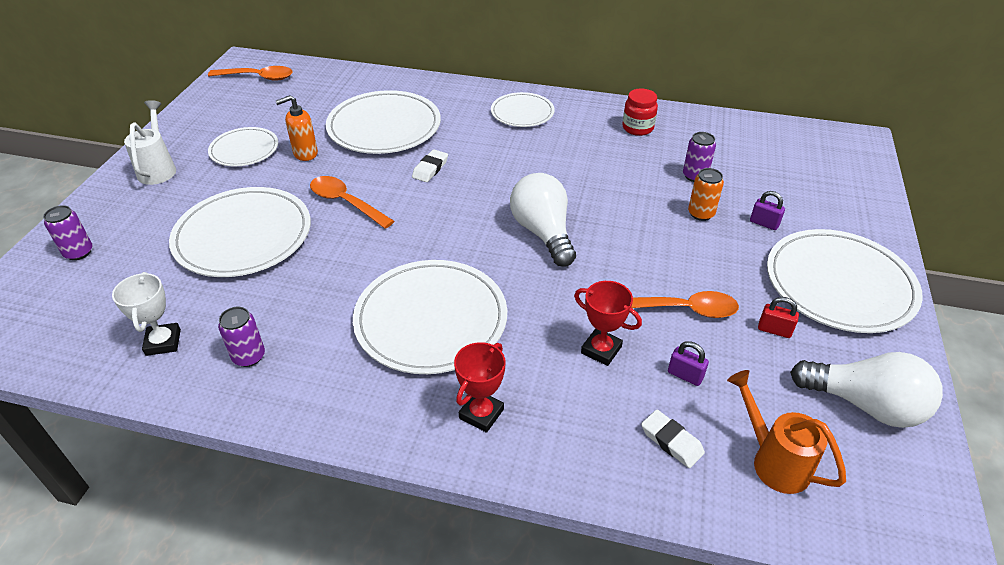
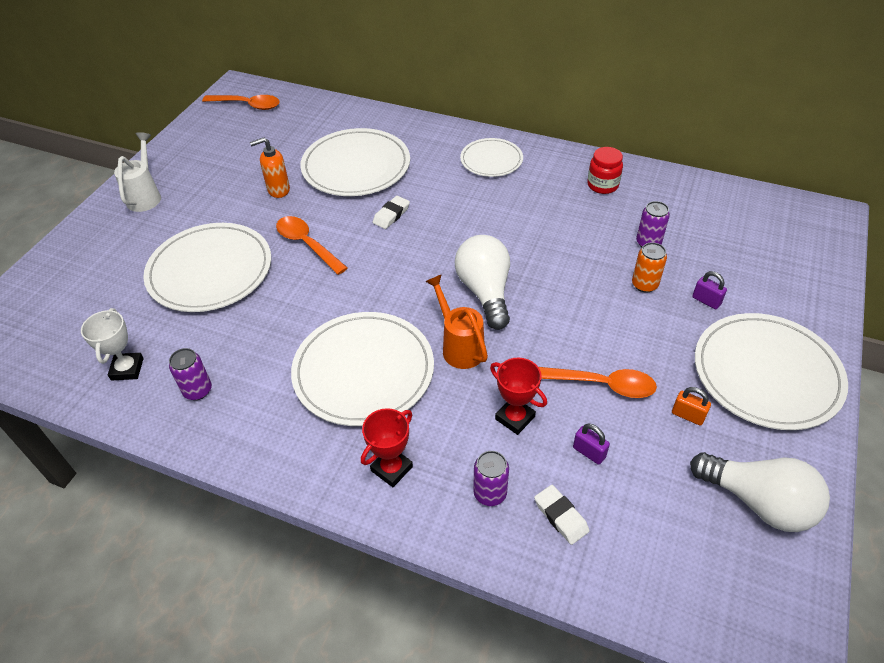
camera: 10 degrees right, 5 degrees up
(78, 252) = (67, 275): purple can -> purple can (490, 493)
(244, 149) = (224, 182): white plate -> none
(773, 461) = (653, 547): orange watering can -> orange watering can (459, 346)
(774, 330) = (687, 415): red padlock -> orange padlock

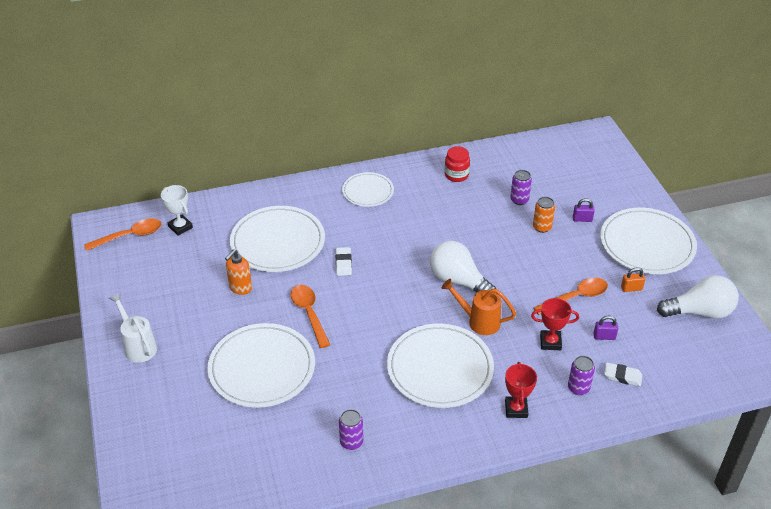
camera: 40 degrees left, 5 degrees down
(127, 369) = (286, 460): white trophy -> white trophy (180, 227)
(307, 244) = (309, 313): orange spoon -> orange spoon turned 60 degrees clockwise

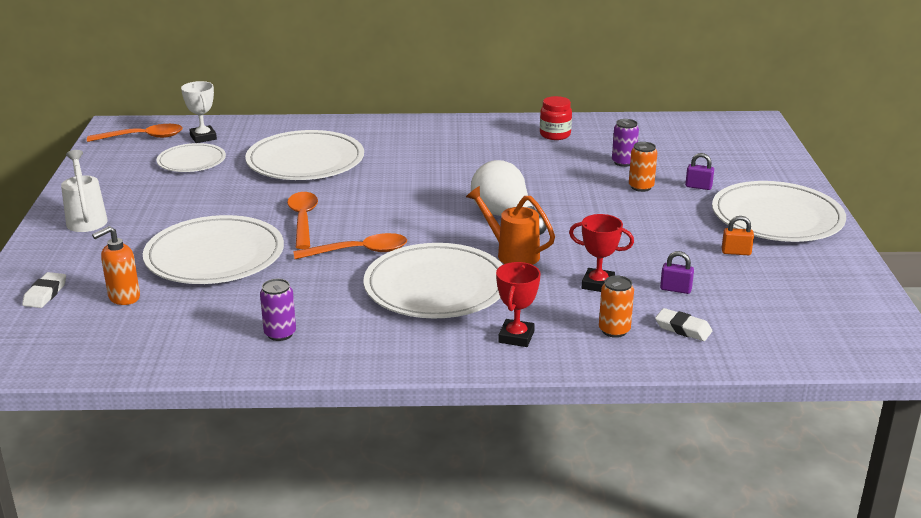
camera: 15 degrees right, 15 degrees down
(240, 288) = (236, 190): orange soap dispenser -> orange soap dispenser (124, 297)
(343, 263) = (372, 186): white eraser -> white eraser (45, 294)
(368, 191) = (438, 135): white plate -> white plate (191, 161)
(576, 297) = (654, 250): orange spoon -> orange spoon (359, 252)
(578, 388) = (614, 330): purple can -> orange can
(699, 312) = (824, 285): white light bulb -> none

